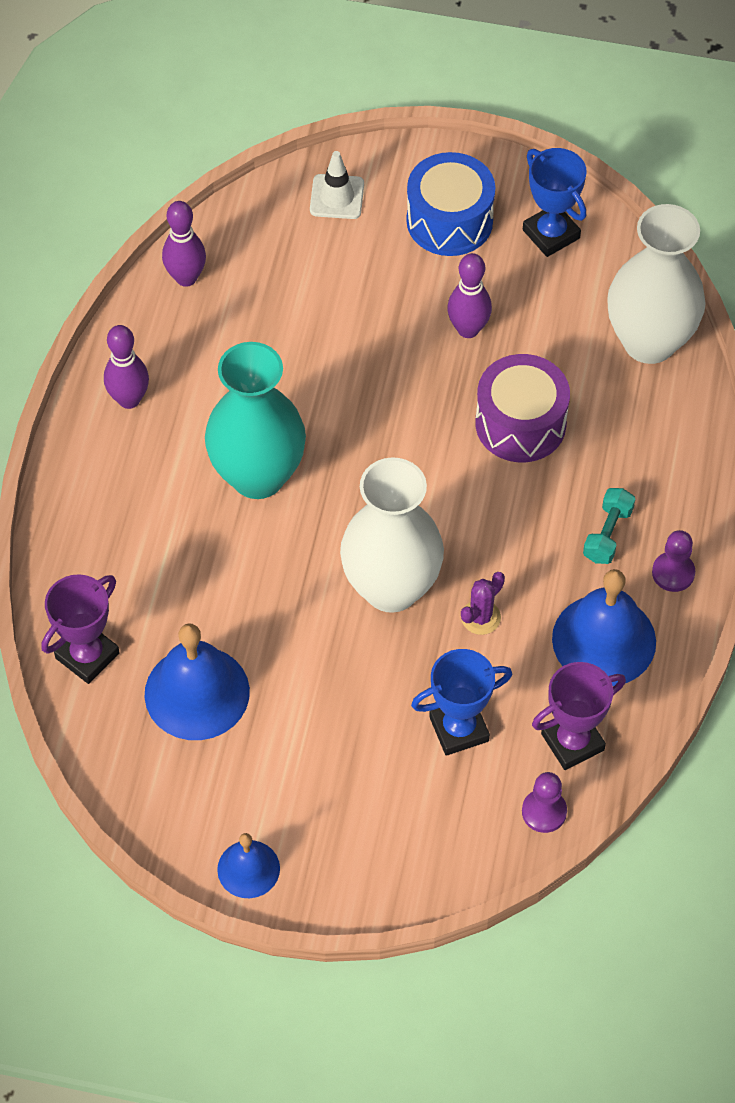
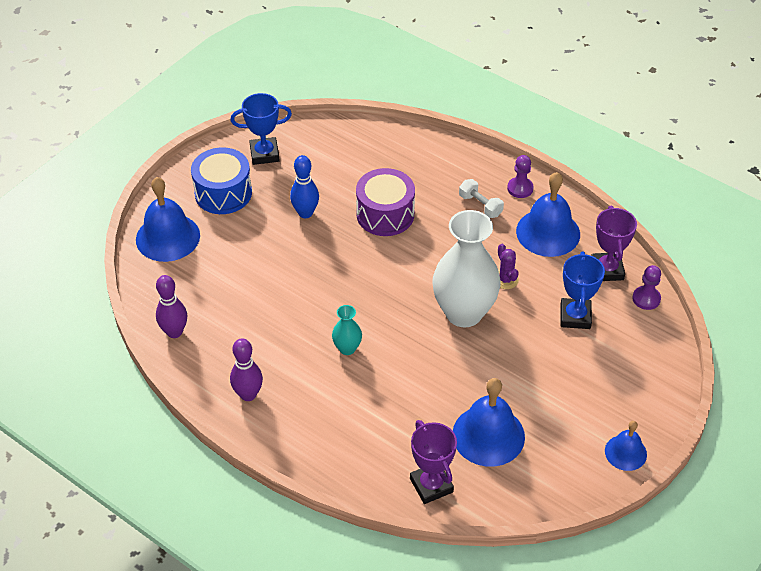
camera: 65 degrees left, 10 degrees down
(258, 475) = (347, 348): turquoise vase -> turquoise vase, size x0.44
(337, 197) = (168, 237): white traffic cone -> blue bell
(468, 329) = (305, 213): purple bowling pin -> blue bowling pin
(607, 534) = (480, 205): turquoise dumbbell -> white dumbbell
(649, 342) = (365, 142): white vase -> none

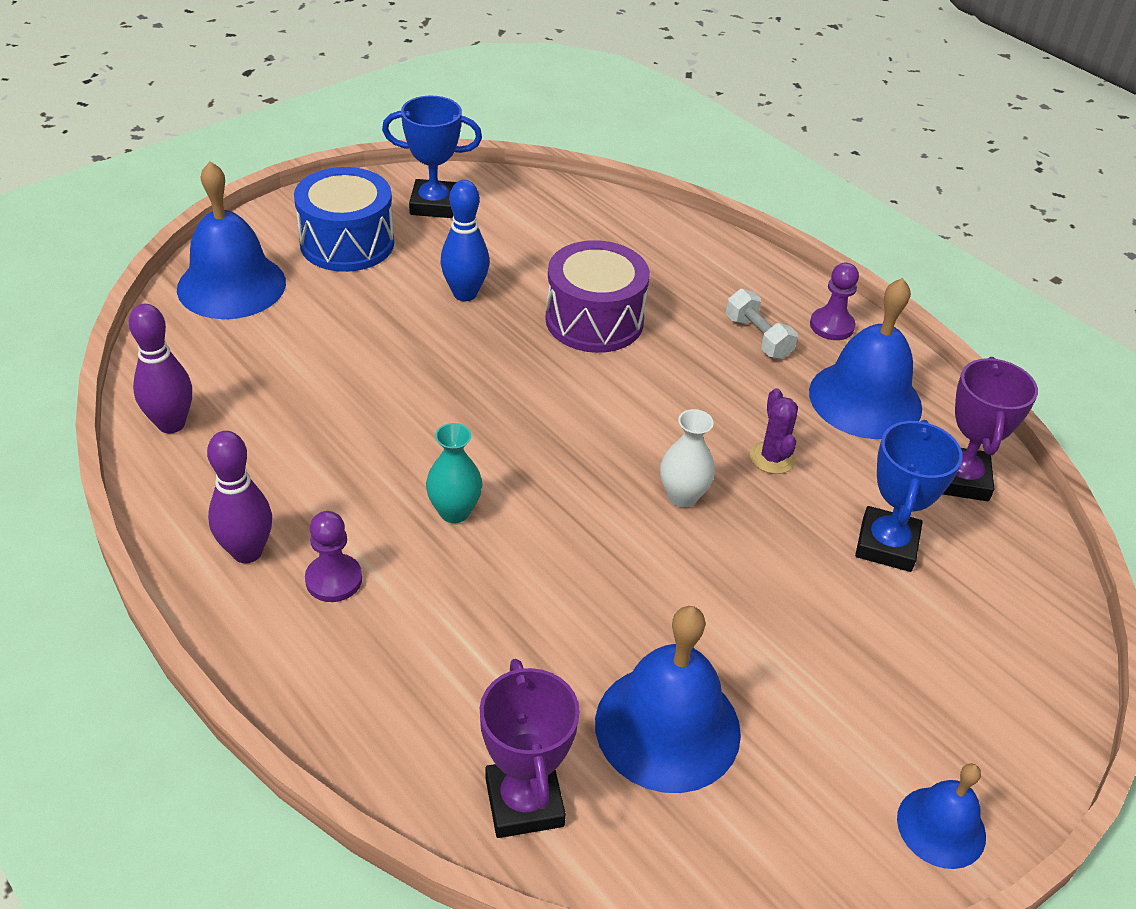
camera: 10 degrees right, 5 degrees down
(464, 313) = (682, 496): white vase -> white vase, size x0.44
(646, 299) = (1026, 541): purple pawn -> purple pawn (334, 580)

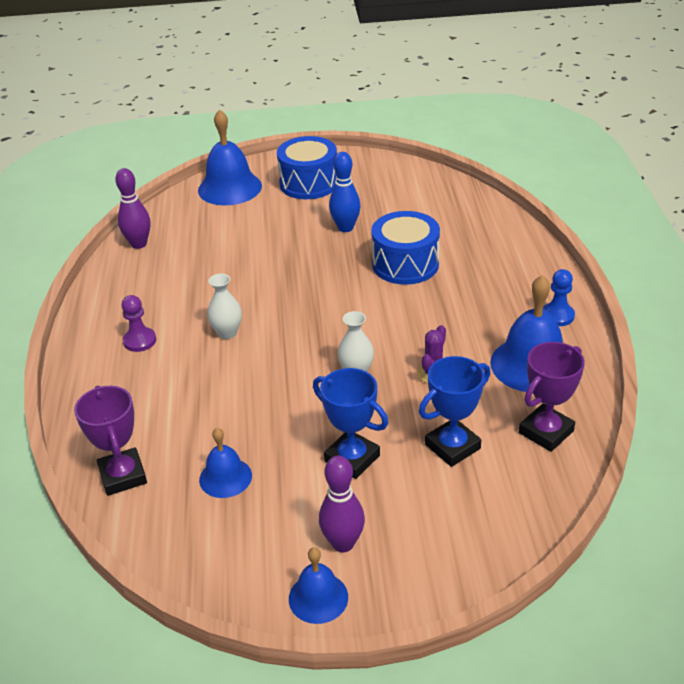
camera: 40 degrees right, 5 degrees down
(247, 552) = (115, 313): purple bowling pin -> purple bowling pin (343, 543)
(434, 204) = (377, 176): blue trophy -> blue trophy (352, 458)
(454, 511) = (227, 333): turquoise vase -> white vase
(524, 802) = (123, 476): purple trophy -> purple trophy turned 45 degrees counterclockwise
(594, 320) = (405, 264): purple drum -> blue drum
(667, 727) = (225, 477): blue bell -> blue bell, size x0.57
(758, 337) = (498, 306): white dumbbell -> none
(831, 326) = (557, 316): purple pawn -> blue pawn

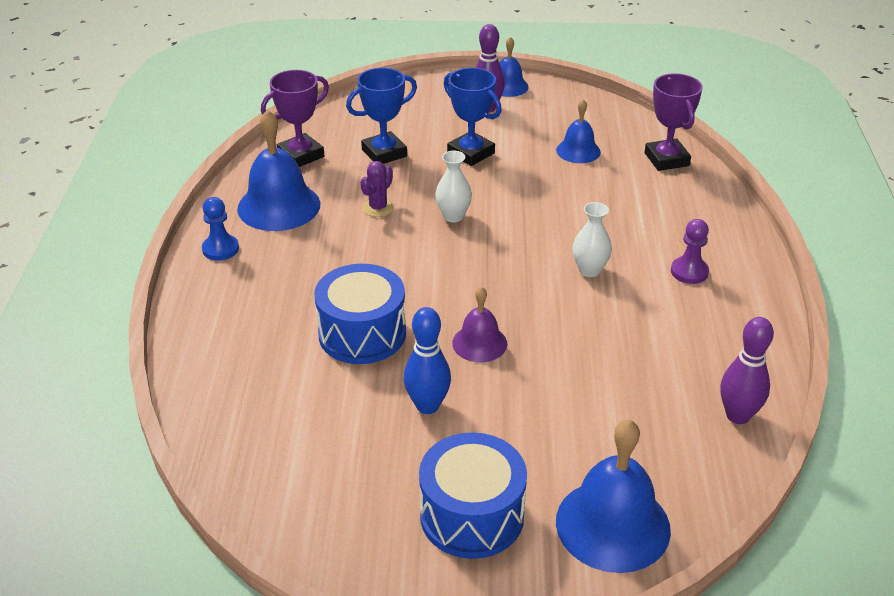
camera: 175 degrees left, 0 degrees up
(316, 267) = (479, 343): none -> purple bell

